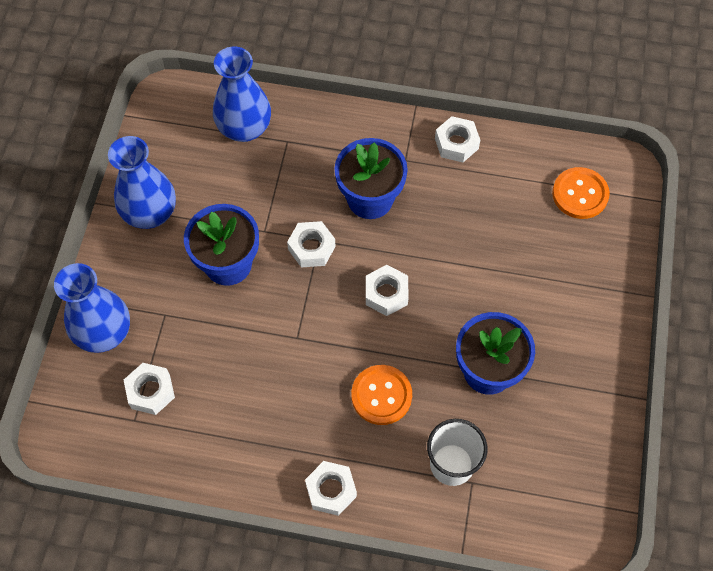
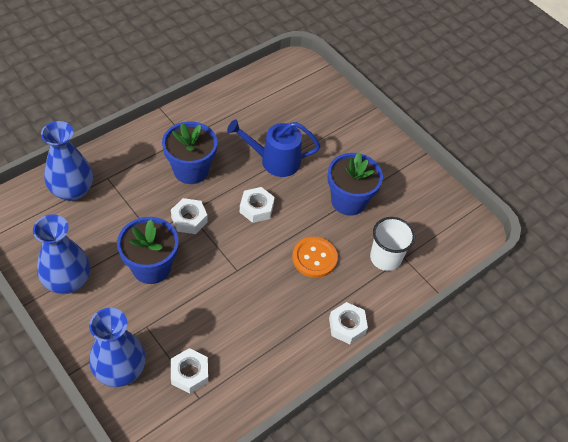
camera: 55 degrees left, 10 degrees down
(456, 143) = (203, 109): white nut -> none
(463, 260) = (274, 161): none -> blue watering can
(580, 194) = (291, 88): orange button -> none

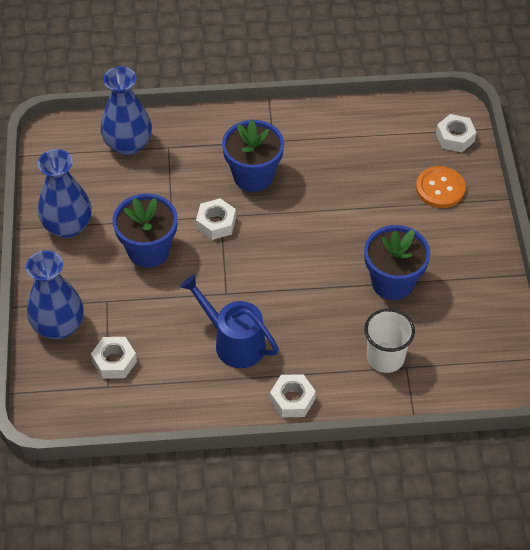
camera: 40 degrees right, 0 degrees up
(256, 208) = (290, 244): white nut -> white nut (455, 137)
(274, 161) = (346, 205): blue watering can -> blue watering can (234, 342)
(314, 258) = (311, 320): orange button -> orange button (440, 188)

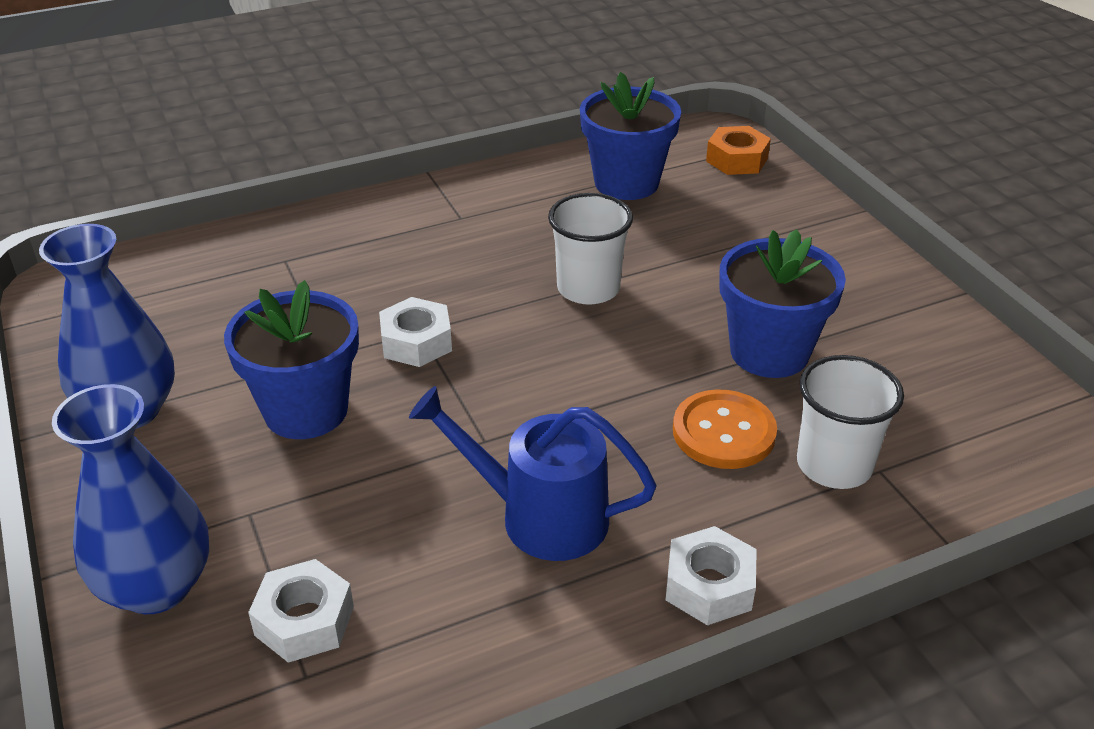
camera: 20 degrees left, 15 degrees down
(128, 144) = (211, 271): blue vase -> none
(253, 176) = (450, 266): blue flower pot -> blue flower pot (626, 182)
(319, 212) = (588, 288): none -> white cup
(440, 188) = (757, 219): orange button -> orange button (723, 432)
(455, 137) = (737, 160): white nut -> orange nut

